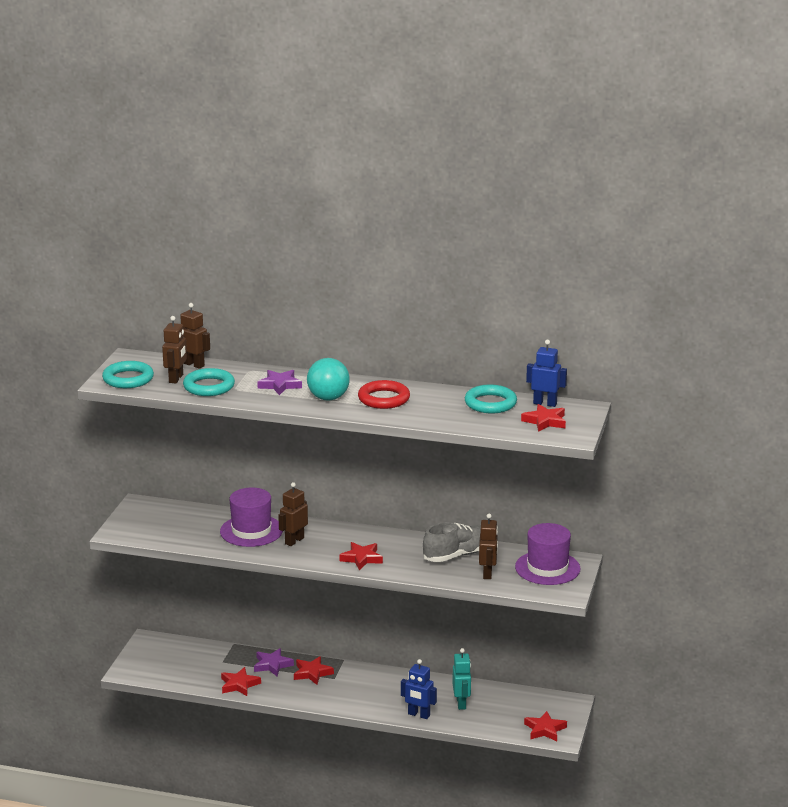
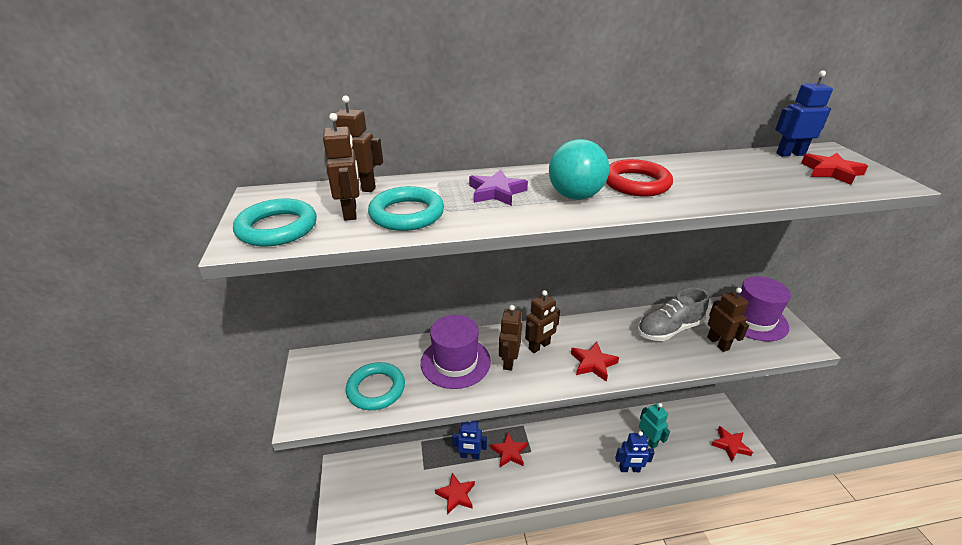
camera: 25 degrees left, 10 degrees up
(272, 665) = (470, 455): purple star -> blue robot
(329, 538) = (539, 346): none -> brown robot
(457, 555) = (669, 329): grey shoe -> grey shoe turned 150 degrees counterclockwise
(490, 403) = (745, 164): turquoise ring -> turquoise ring (376, 389)

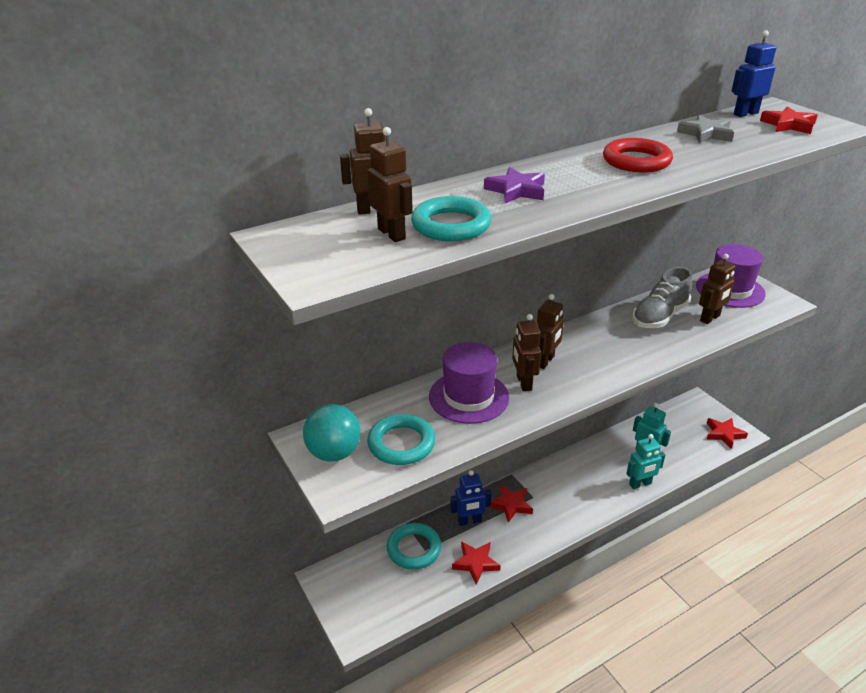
camera: 20 degrees left, 0 degrees up
(277, 228) = (333, 261): turquoise ring -> turquoise ring (414, 549)
(575, 196) = (593, 182): turquoise ball -> turquoise ball (334, 453)
(593, 363) = (607, 364): red star -> none
(629, 469) = (640, 484): blue robot -> turquoise robot
(718, 343) = (710, 318): brown robot -> brown robot turned 90 degrees clockwise
(731, 168) = (706, 134): none -> grey star

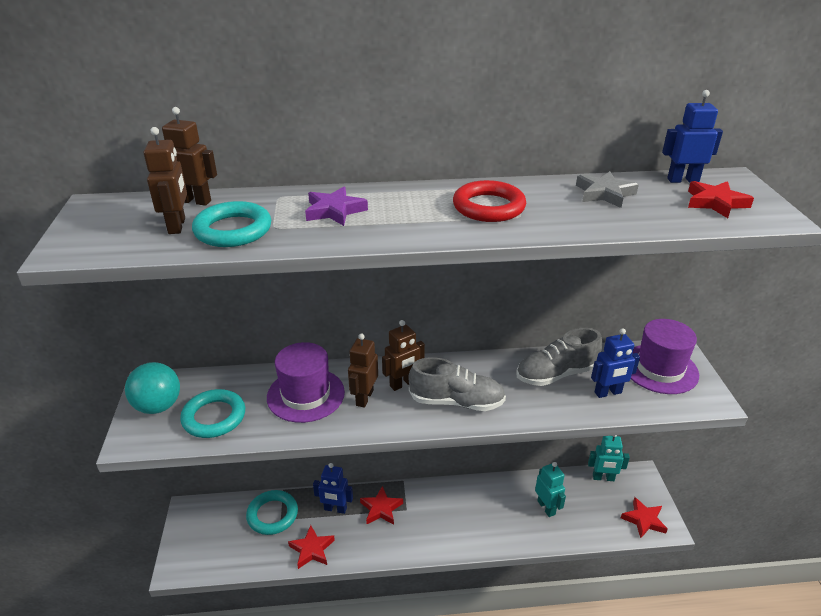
camera: 25 degrees right, 0 degrees up
(603, 361) = (456, 402): none -> grey shoe
(640, 484) = (516, 537): turquoise robot -> turquoise robot (603, 478)
(710, 318) = (608, 393): brown robot -> blue robot

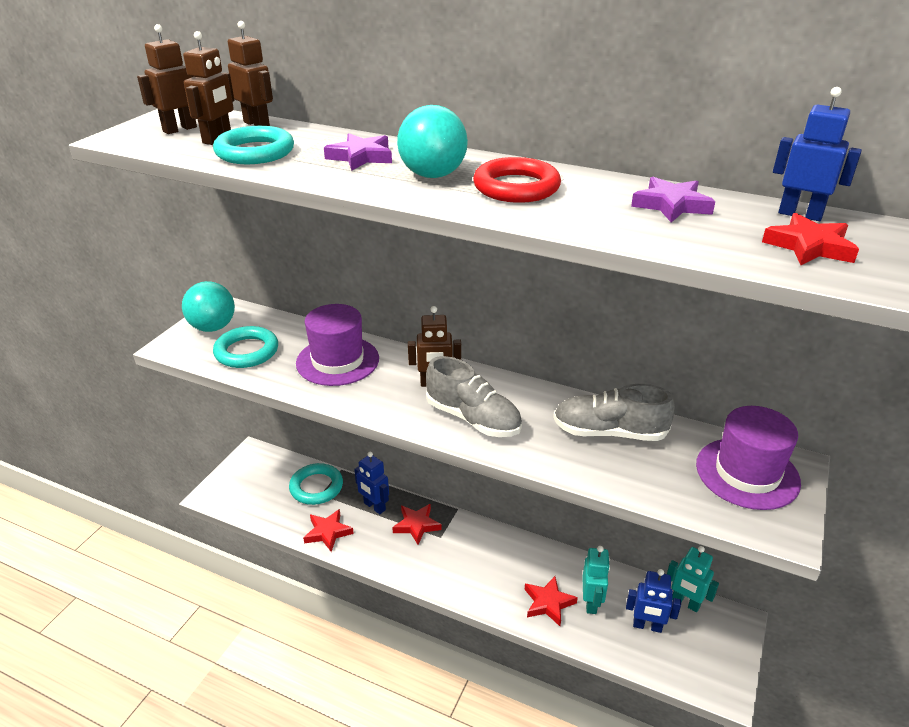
camera: 30 degrees right, 0 degrees up
(364, 398) = (387, 382): brown robot -> brown robot (179, 129)
(415, 213) = (433, 175): none -> turquoise ball
(604, 193) = (671, 205): grey star -> purple star
(608, 393) = (653, 473): blue robot -> blue robot (647, 626)
(644, 520) = (702, 670): red star -> red star (548, 603)

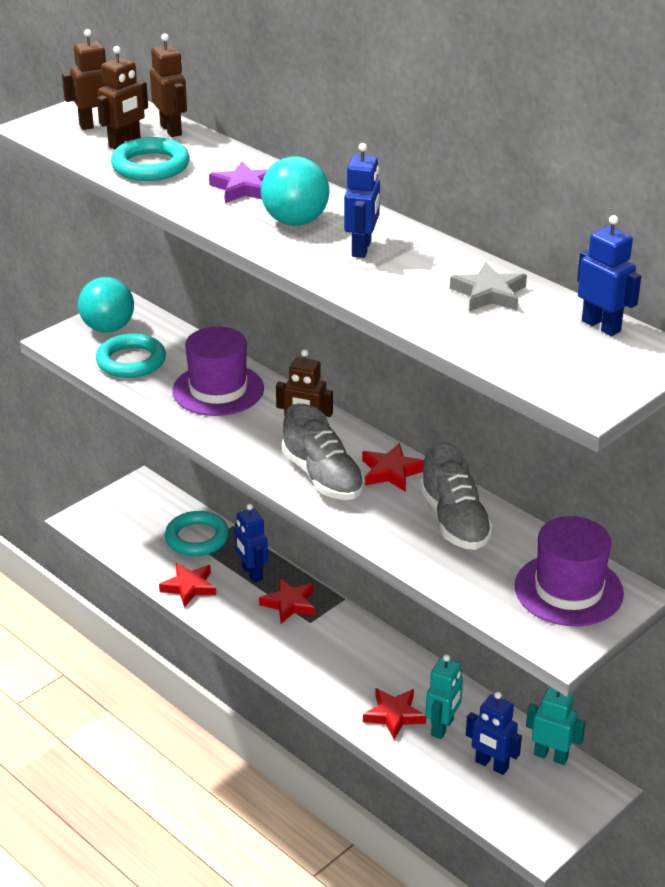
camera: 20 degrees right, 0 degrees up
(516, 187) = (362, 248): red ring -> blue robot
(609, 432) = (454, 520): grey shoe -> grey shoe turned 135 degrees counterclockwise
(671, 205) = (489, 294): purple star -> grey star
(685, 603) = (551, 756): turquoise robot -> turquoise robot turned 150 degrees clockwise
(809, 246) = (569, 358): red star -> red star (391, 472)

